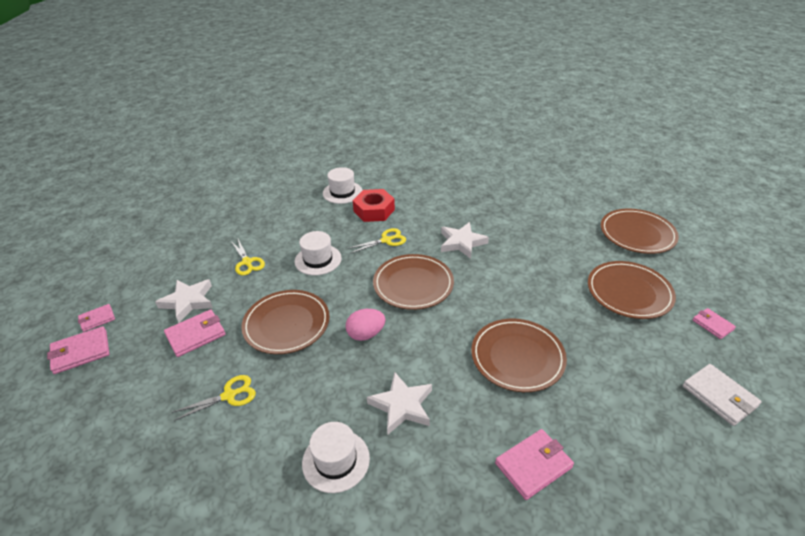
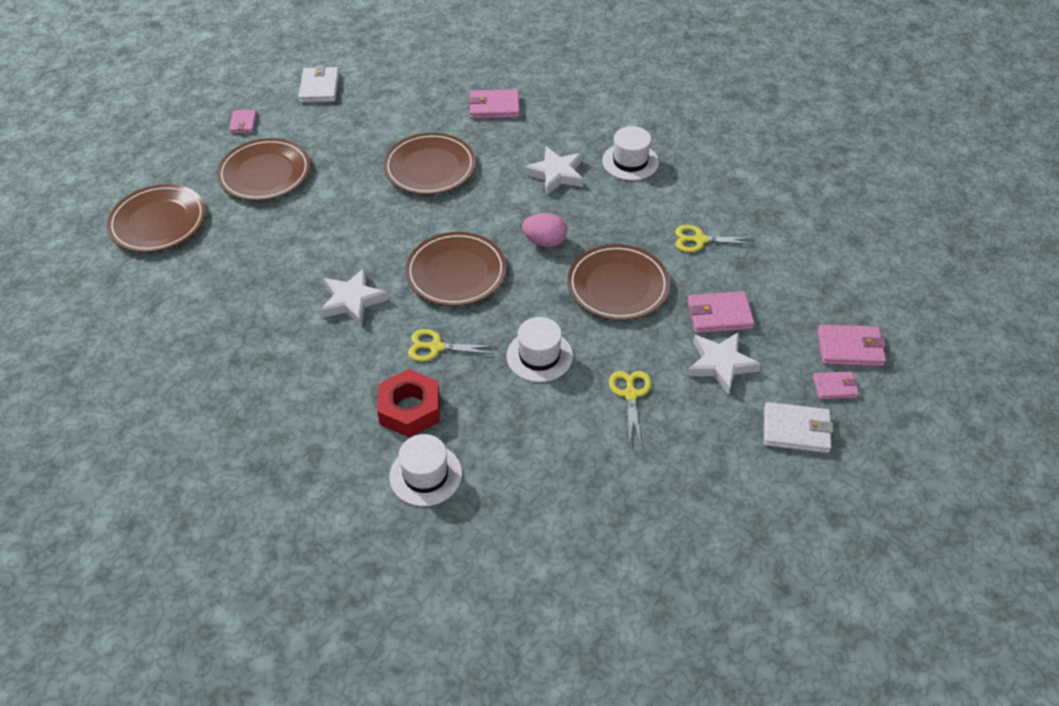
camera: 150 degrees left, 10 degrees up
(128, 283) = (796, 430): none -> white wallet

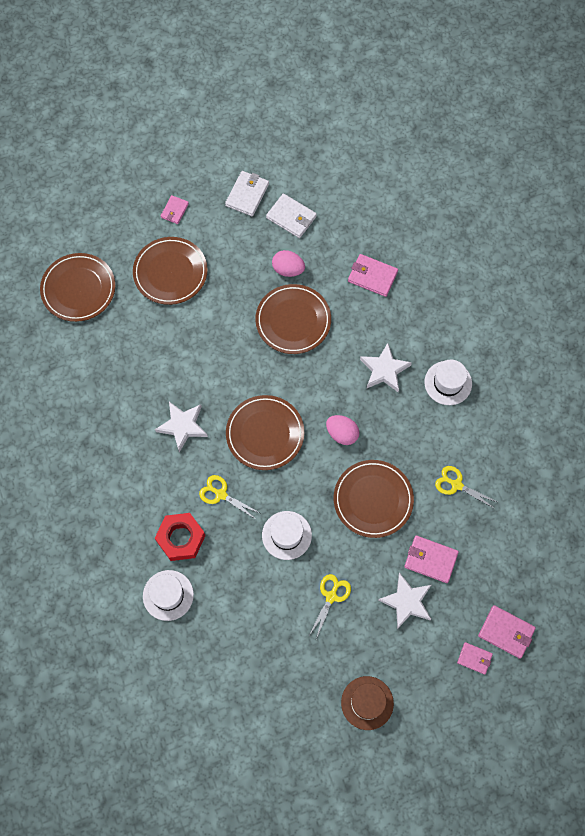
camera: 25 degrees right, 20 degrees up
(399, 130) = (288, 269): none -> pink egg
(745, 484) = (367, 703): none -> brown hat
(796, 430) = (426, 679): white wallet -> white wallet (291, 217)

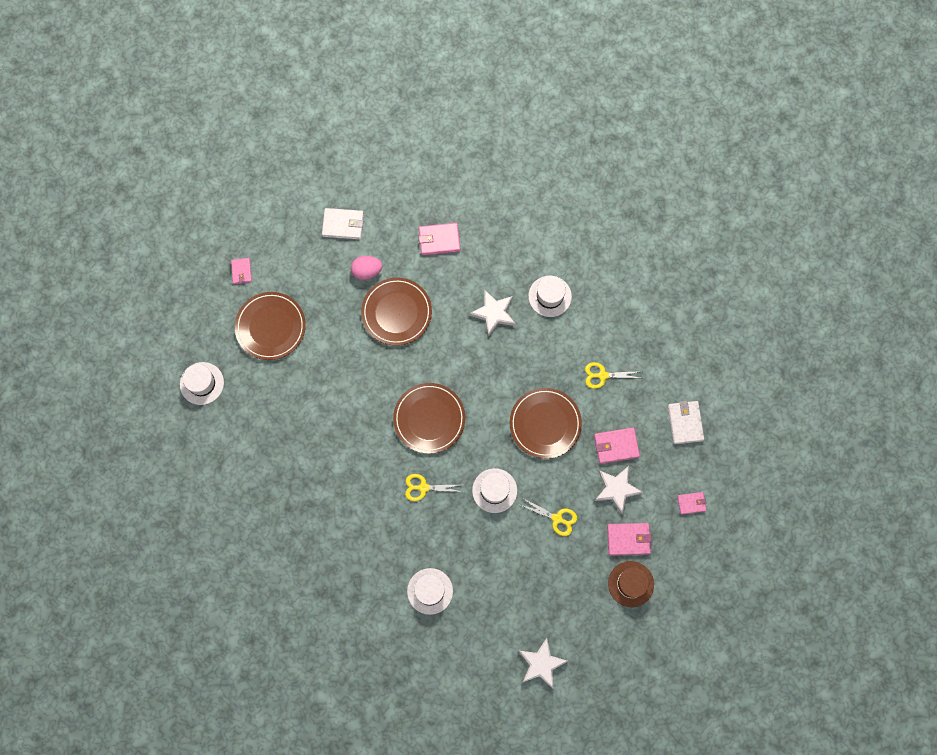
camera: 30 degrees left, 5 degrees up
(78, 289) = (202, 383): brown plate -> white hat
(181, 538) = (413, 541): red nut -> none
(182, 426) = (359, 450): white star -> white star (541, 664)
(247, 195) = (294, 225): white wallet -> white wallet (685, 423)
(331, 596) = (557, 518): yellow scissors -> yellow scissors turned 120 degrees clockwise
(342, 434) = (490, 384): pink egg -> none
(506, 632) = (703, 469): pink wallet -> pink wallet (628, 539)

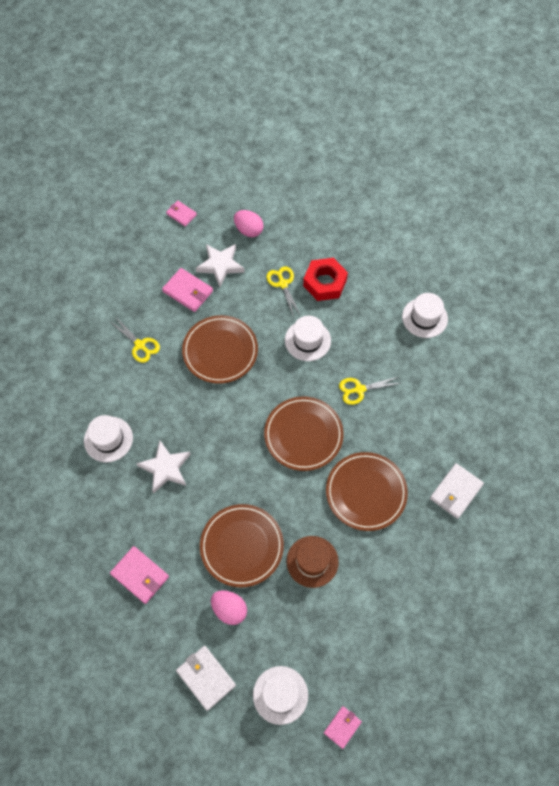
camera: 135 degrees left, 10 degrees down
(202, 383) = (472, 649): white hat -> white hat (280, 695)
(270, 327) = (363, 642): brown plate -> brown plate (366, 492)
(423, 487) = (359, 389): yellow scissors -> yellow scissors turned 120 degrees clockwise
(528, 549) = (324, 283): none -> red nut
(541, 664) = (390, 212): white star -> none
(628, 539) = (248, 230): pink wallet -> pink egg
(631, 584) = (278, 205): brown hat -> brown hat (312, 561)
(685, 423) = (123, 263): white wallet -> white wallet (456, 492)

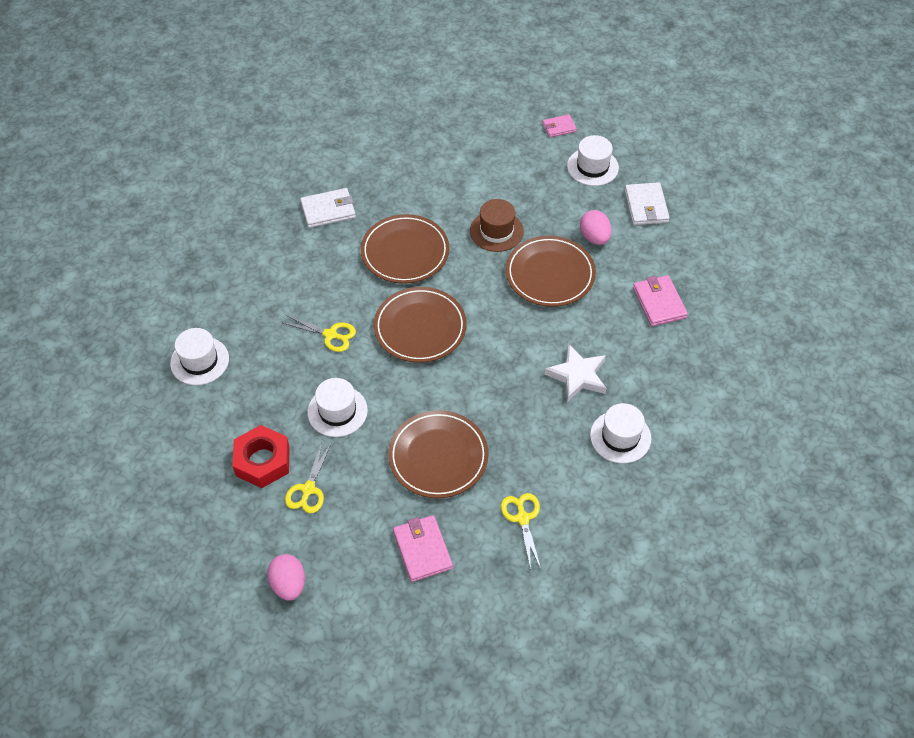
camera: 145 degrees left, 10 degrees down
(181, 214) = (352, 665): pink wallet -> none
(220, 265) = (359, 559): white star -> none

